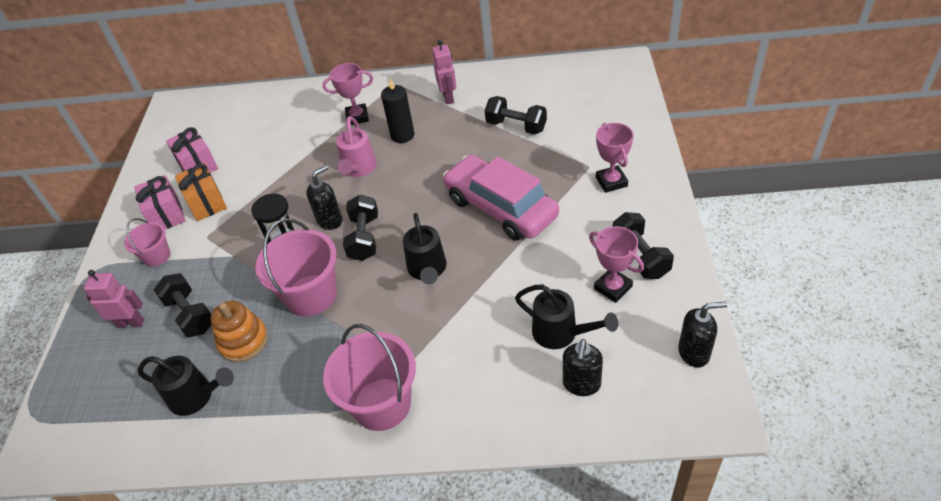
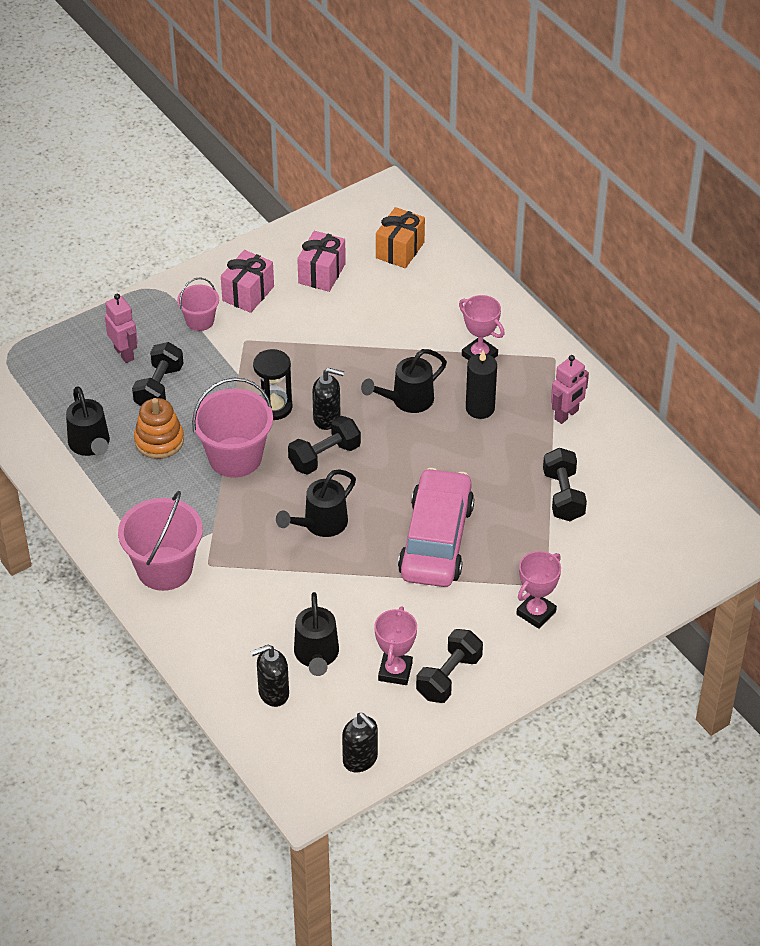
camera: 50 degrees right, 0 degrees up
(206, 203) = (282, 313): orange gift -> orange gift (400, 250)
(358, 169) = (407, 400): pink watering can -> black watering can

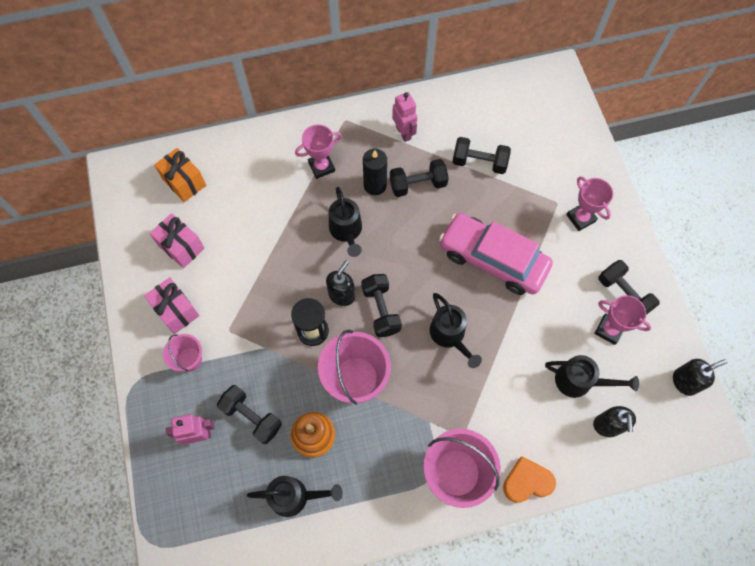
camera: 70 degrees left, 20 degrees up
(179, 633) = (527, 481): none -> orange heart
(501, 446) = (418, 184): none -> black dumbbell

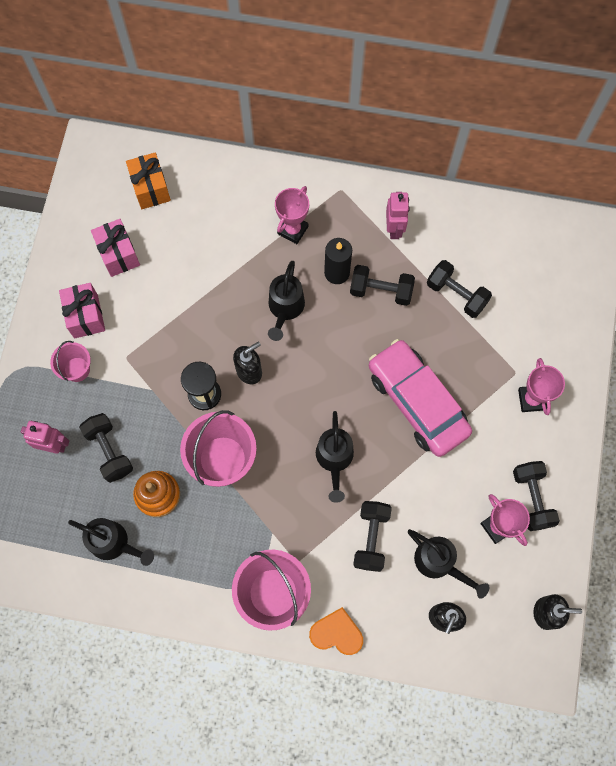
camera: 25 degrees right, 5 degrees up
(321, 167) = (293, 230): pink trophy -> pink trophy turned 60 degrees counterclockwise
(381, 310) = (280, 403): black dumbbell -> black dumbbell (371, 538)

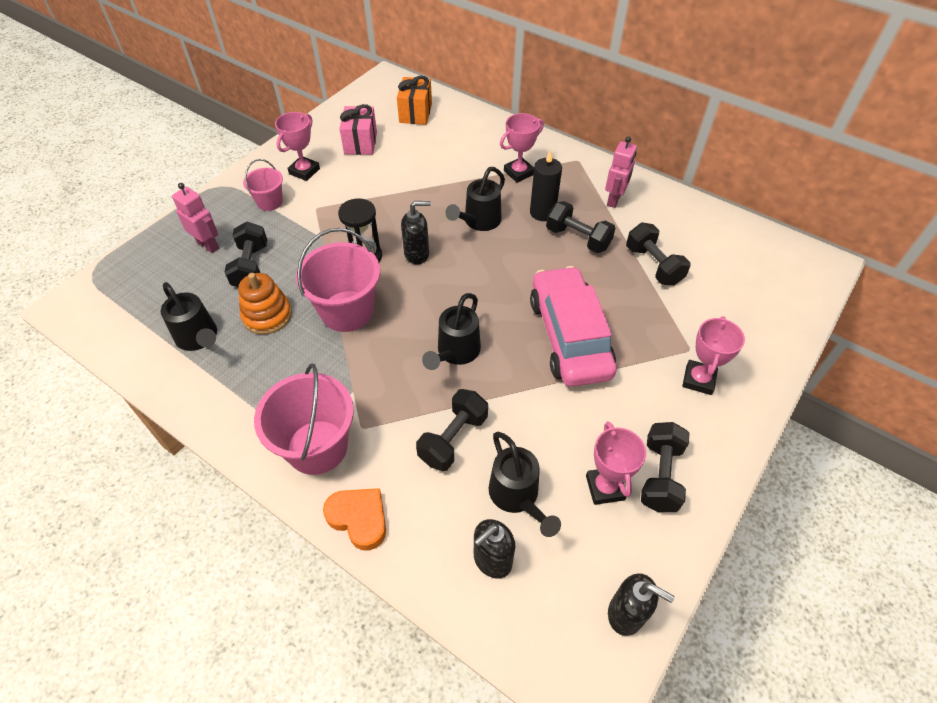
camera: 25 degrees right, 20 degrees down
(86, 316) = (304, 171): pink gift -> pink trophy

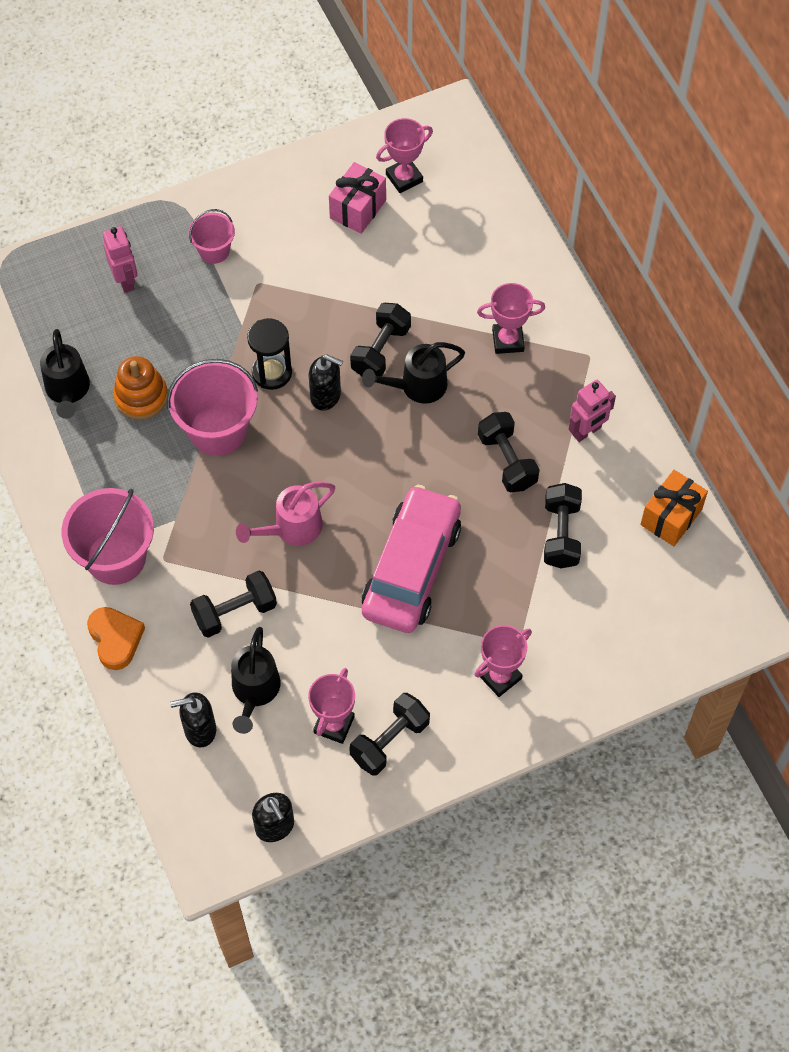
camera: 30 degrees right, 10 degrees up
(251, 267) = (154, 329): black dumbbell -> black dumbbell (381, 350)
(304, 171) = (273, 223): pink trophy -> pink trophy (404, 178)
(415, 113) = (449, 191): orange gift -> orange gift (671, 517)
(455, 352) = (292, 528): black watering can -> pink watering can
(542, 212) = (494, 408): black candle -> none

